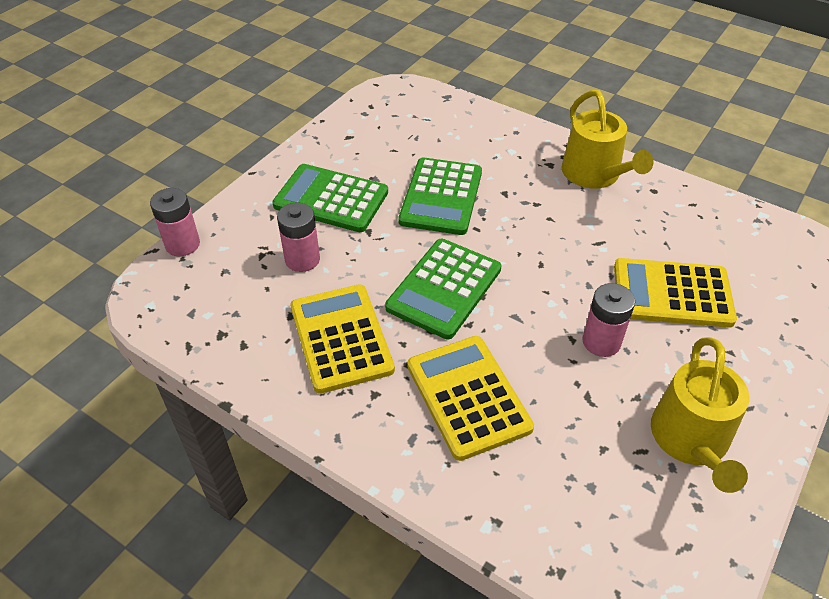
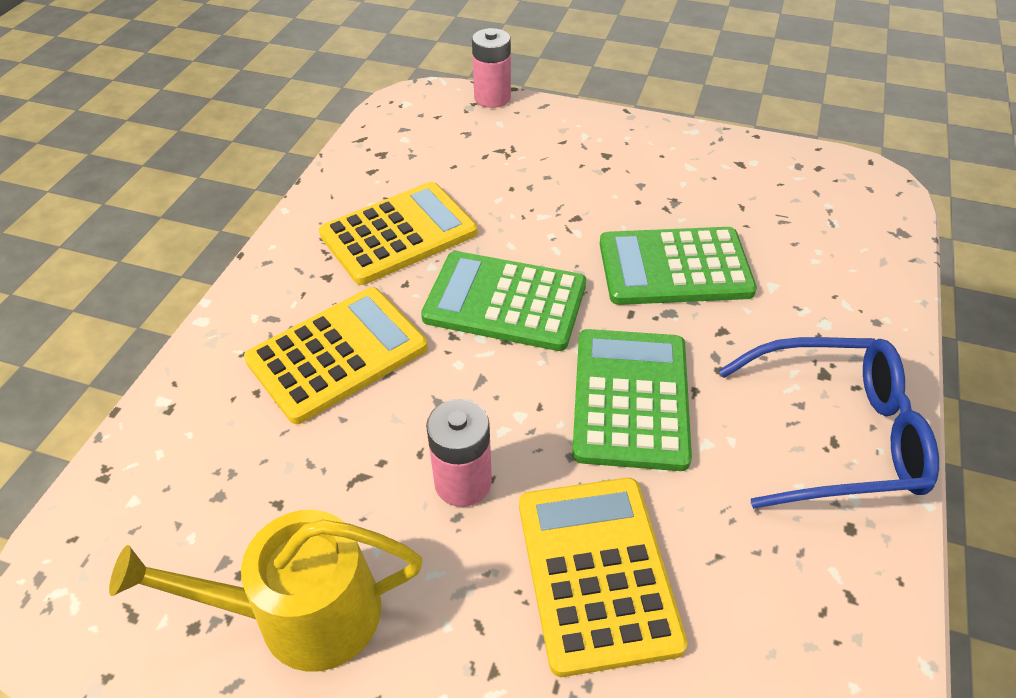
camera: 75 degrees right, 0 degrees up
(302, 259) = (505, 179): pink battery -> none
(331, 199) = (615, 176): green calculator -> green calculator (631, 398)
(594, 175) = (836, 435): yellow watering can -> blue glasses

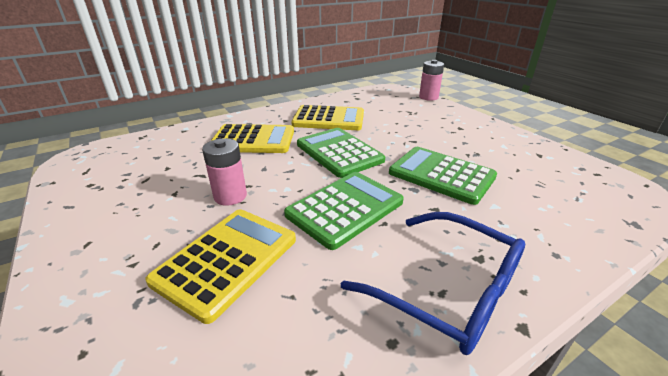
camera: 40 degrees right, 15 degrees down
(303, 614) = (118, 201): yellow watering can -> none

